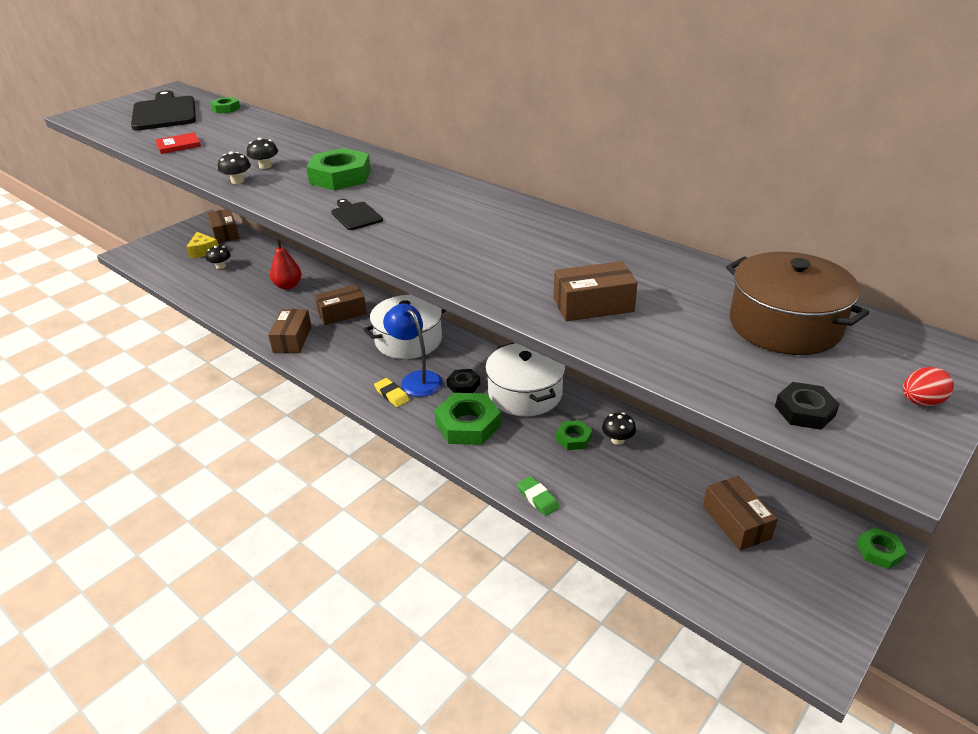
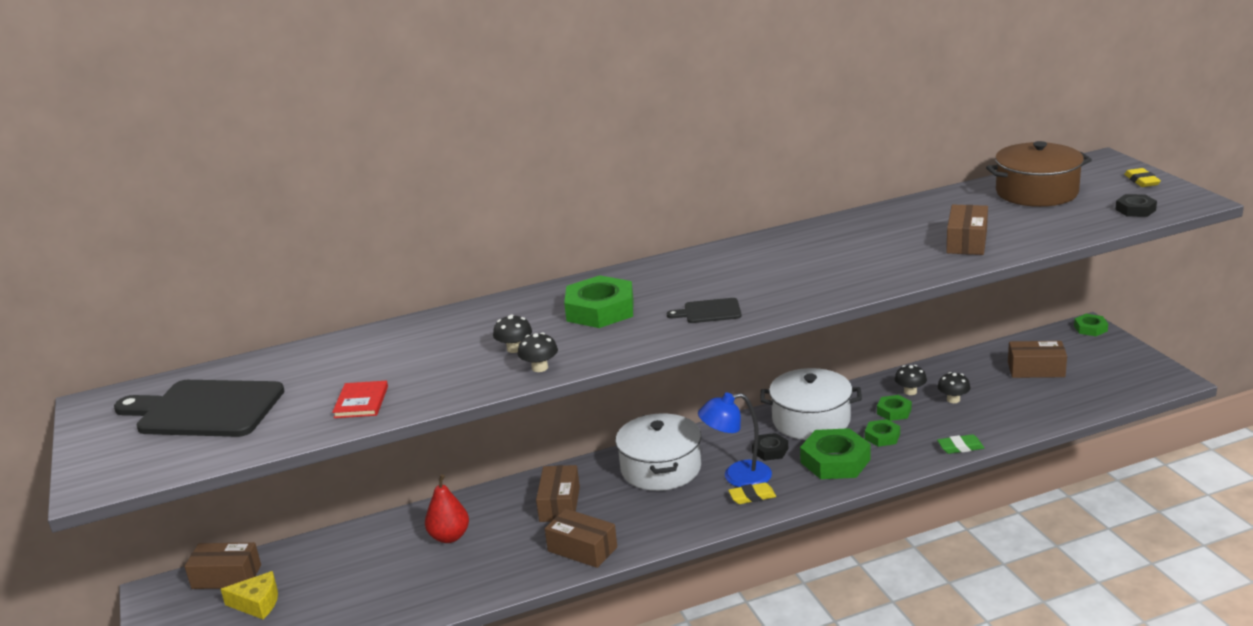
camera: 60 degrees left, 10 degrees down
(221, 266) = (326, 590): black mushroom -> black mushroom (953, 399)
(226, 108) = (262, 363): green nut -> green nut (882, 436)
(921, 402) = (1141, 181): red egg -> yellow eraser

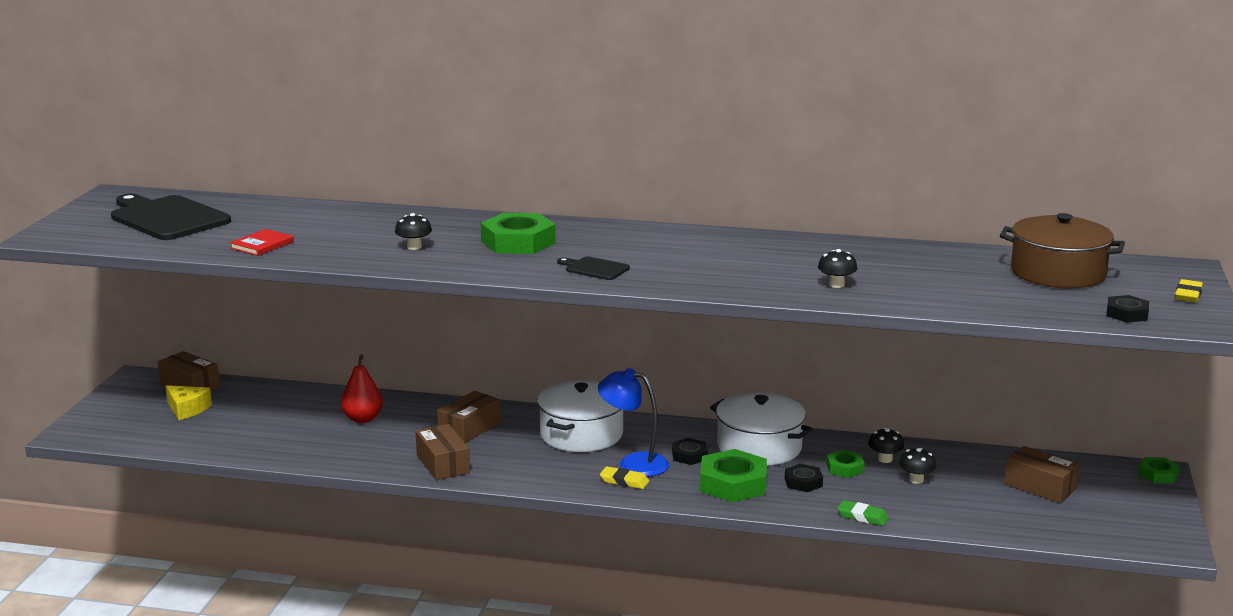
camera: 30 degrees right, 5 degrees down
(540, 368) = (409, 263): black mushroom -> black mushroom (836, 284)
(882, 436) = (803, 482): green nut -> black nut
(966, 242) = (907, 288): brown box -> none

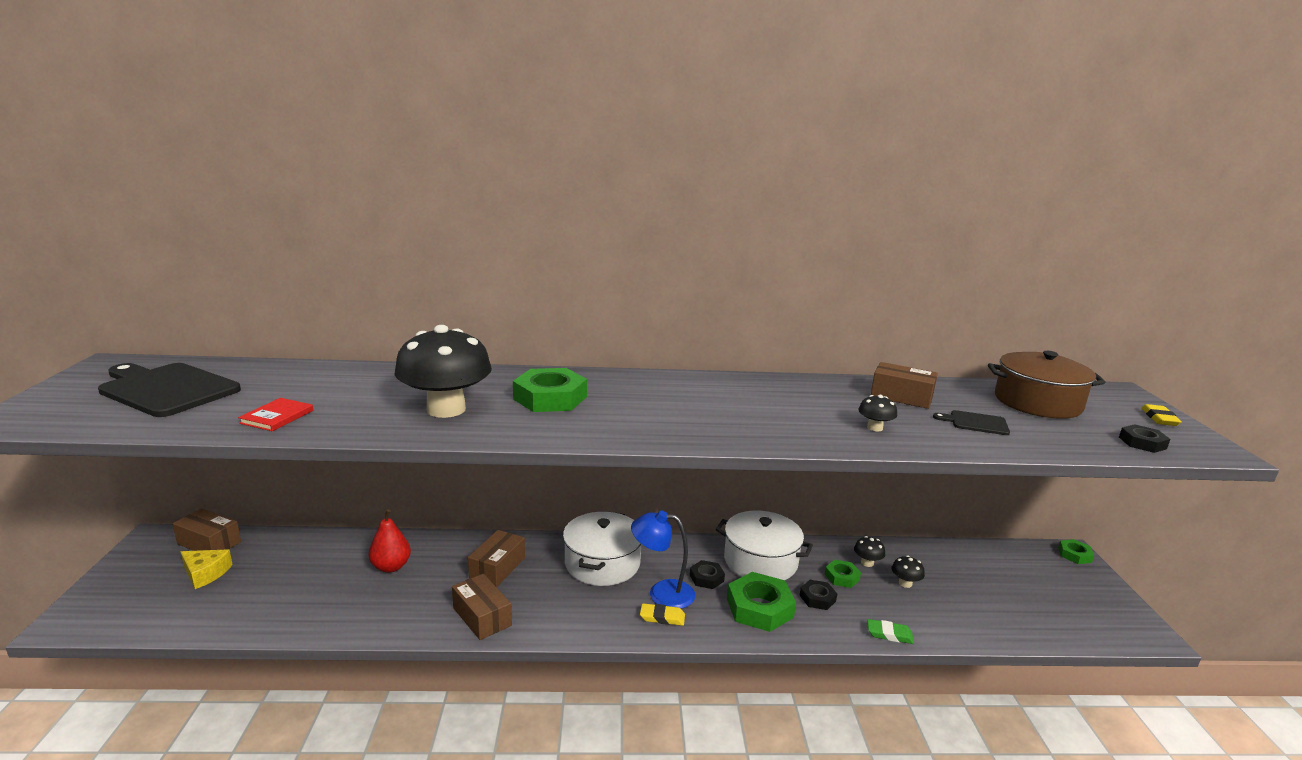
camera: 15 degrees left, 0 degrees up
(414, 247) = (446, 409): black mushroom -> black mushroom, size x2.44
(594, 268) = (641, 424): black cutting board -> black cutting board (975, 423)
(1039, 486) = (1002, 579): brown box -> brown box (901, 397)

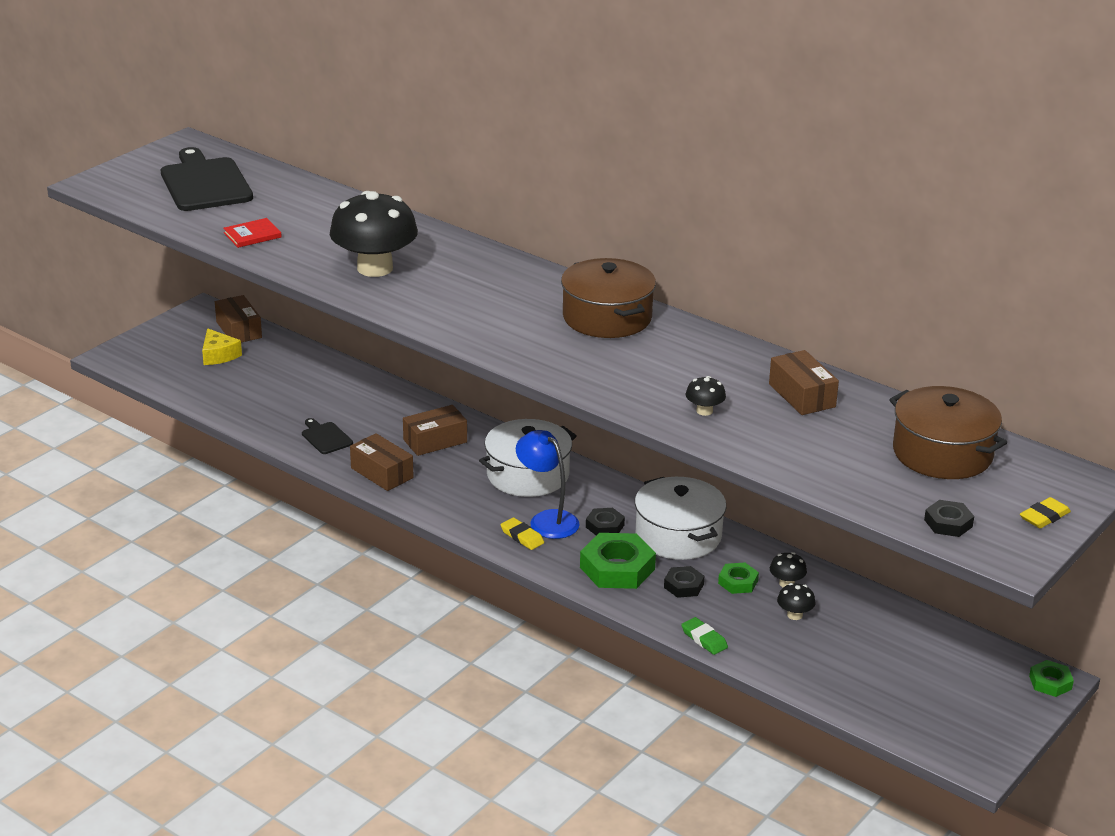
camera: 40 degrees right, 10 degrees up
(391, 567) = (353, 405): red pear -> none
(482, 617) = (382, 473): brown box -> brown box turned 45 degrees counterclockwise
(550, 398) = (469, 284): green nut -> none
(692, 389) = (607, 317): none -> brown pot
(975, 423) = (817, 444): black cutting board -> black cutting board (325, 437)

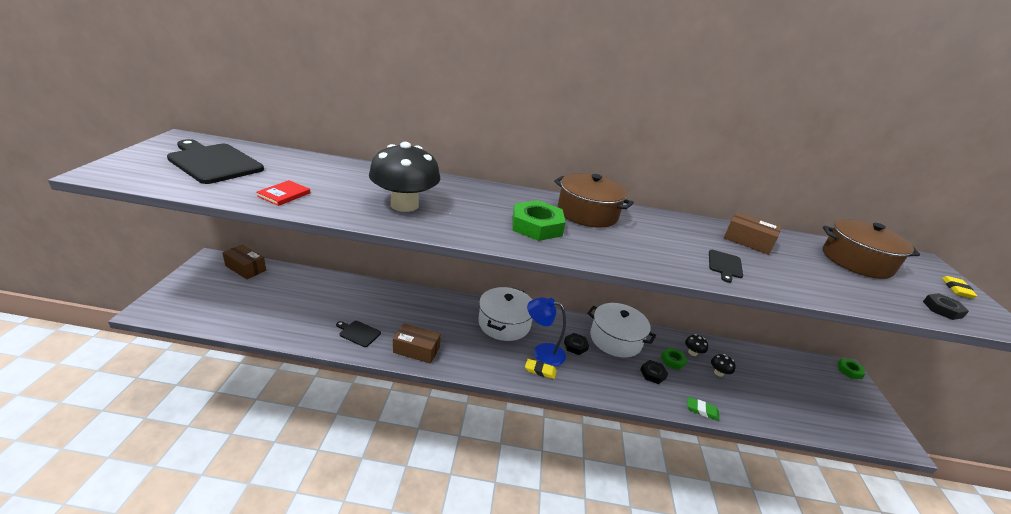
camera: 35 degrees left, 0 degrees up
(218, 355) = (240, 289): yellow cheese -> none
(435, 441) = (432, 315): brown box -> none
(617, 568) = (610, 374): green nut -> green nut (536, 226)
(704, 411) = (725, 265): black mushroom -> black cutting board

